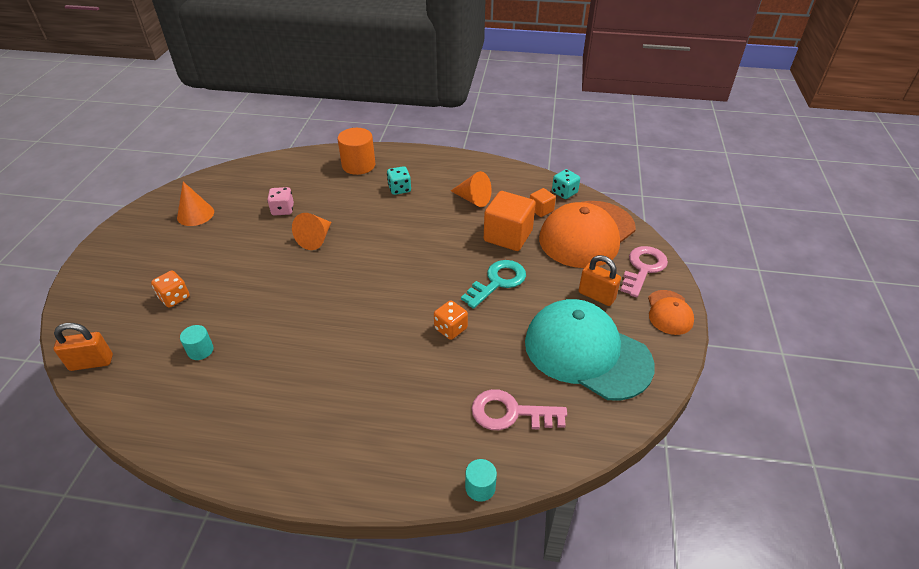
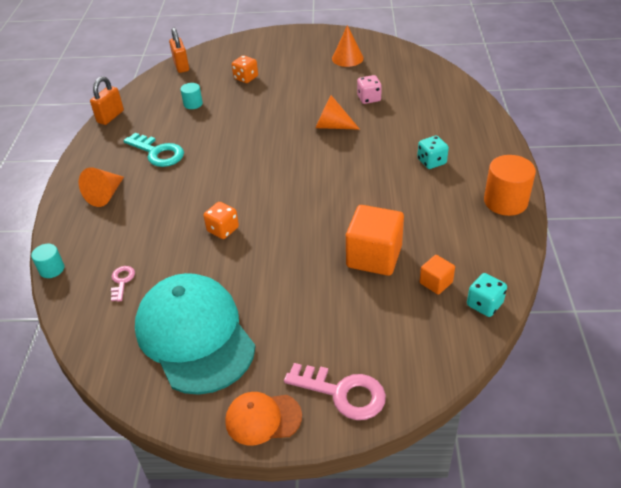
camera: 85 degrees right, 0 degrees up
(358, 165) = (463, 126): orange cylinder -> orange cylinder (505, 201)
(473, 199) = (435, 220): orange cone -> orange cone (105, 195)
(497, 282) = (293, 255): turquoise key -> turquoise key (158, 153)
(510, 413) = (122, 281): pink key -> pink key, size x0.53
(586, 352) = (195, 335): turquoise cap -> turquoise cap turned 60 degrees counterclockwise
(587, 234) = (399, 331): orange cap -> none
(596, 296) = (283, 343): orange padlock -> orange padlock (110, 117)

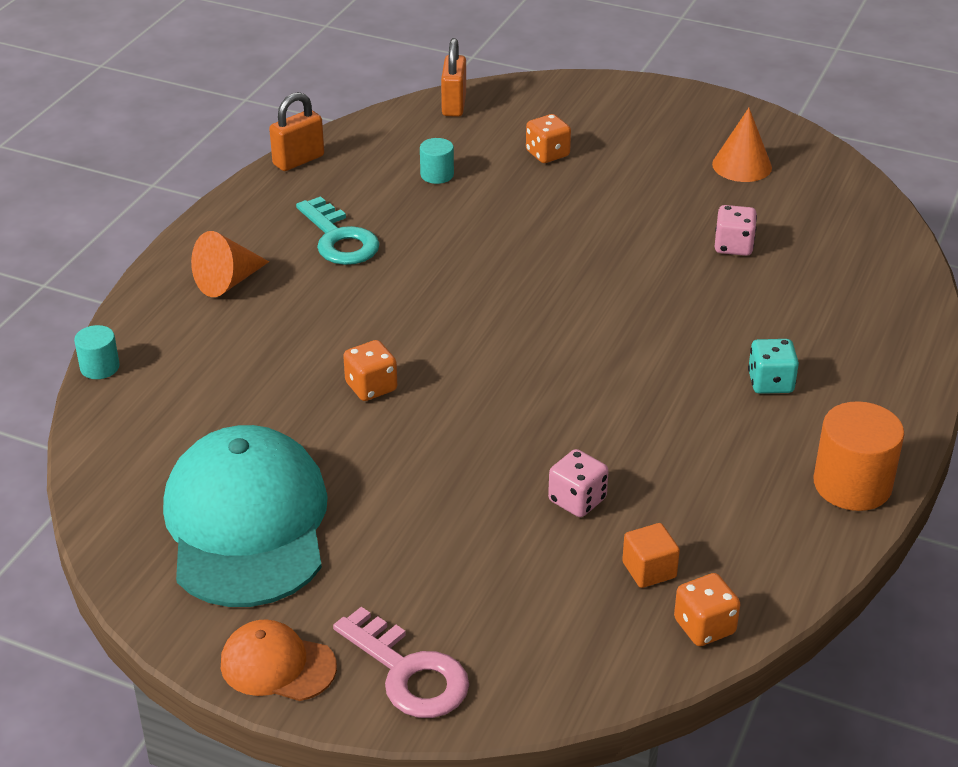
camera: 20 degrees right, 5 degrees down
(122, 281) = (186, 415): pink key -> none
(332, 126) = (641, 275): orange cone -> none
(374, 256) = (577, 500): orange cube -> pink dice
(484, 304) = (704, 627): turquoise dice -> orange dice

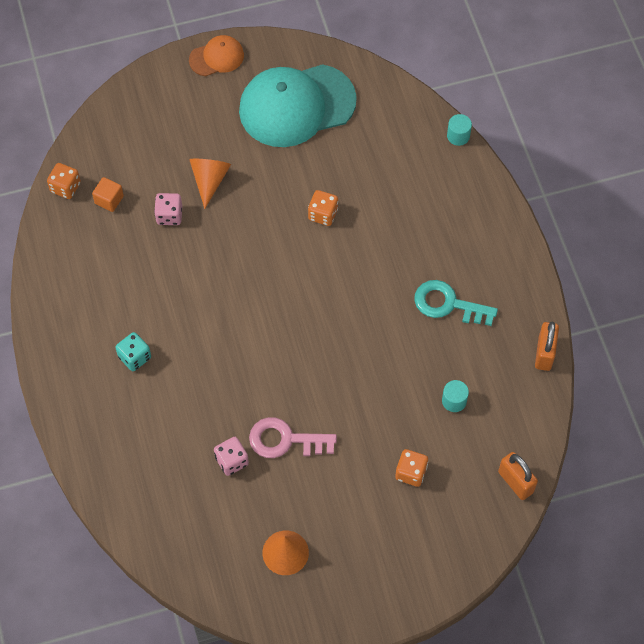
camera: 140 degrees right, 25 degrees up
(228, 282) = (467, 231): orange cone -> orange cone (209, 180)
(247, 523) = (296, 106): turquoise cap -> turquoise cap turned 120 degrees clockwise
(408, 672) = (165, 88): pink key -> pink key (285, 440)
(852, 485) = (51, 313): orange cylinder -> none

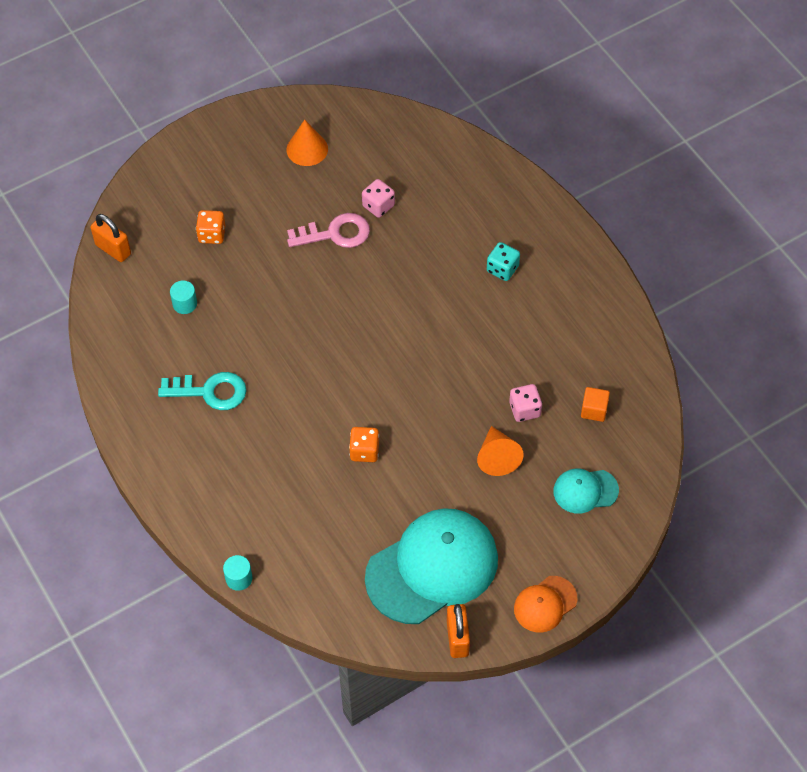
camera: 165 degrees right, 5 degrees down
(65, 187) = (645, 412): orange dice -> none
(147, 134) = (585, 491): none -> turquoise cap
(544, 353) = (103, 368): orange padlock -> orange padlock (457, 638)

